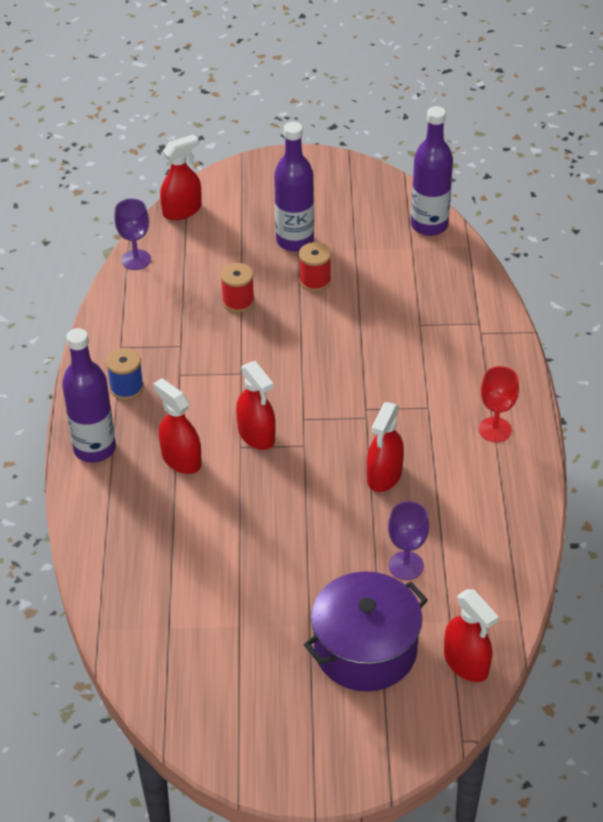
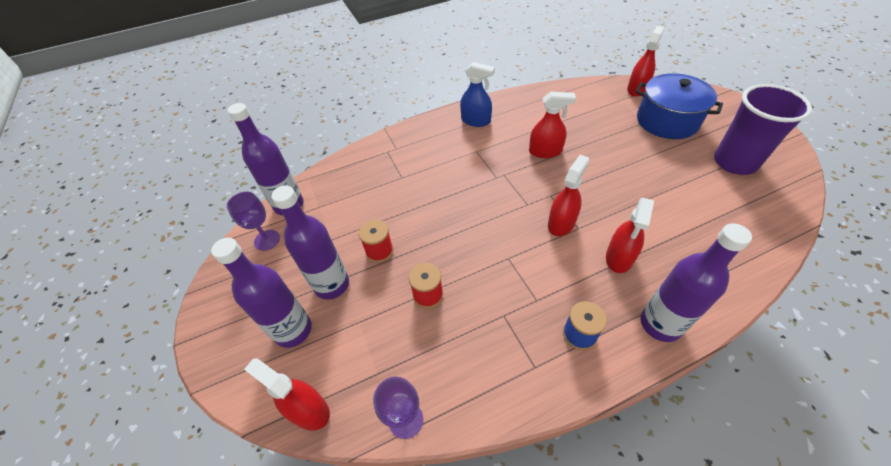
camera: 110 degrees left, 5 degrees up
(237, 666) = (734, 162): none -> purple cup
(261, 210) = (293, 330): none -> purple bottle
(365, 649) = (667, 121): purple pot -> blue pot
(406, 566) = (601, 124): purple goblet -> purple goblet (267, 240)
(495, 430) = (476, 121): red goblet -> blue spray bottle

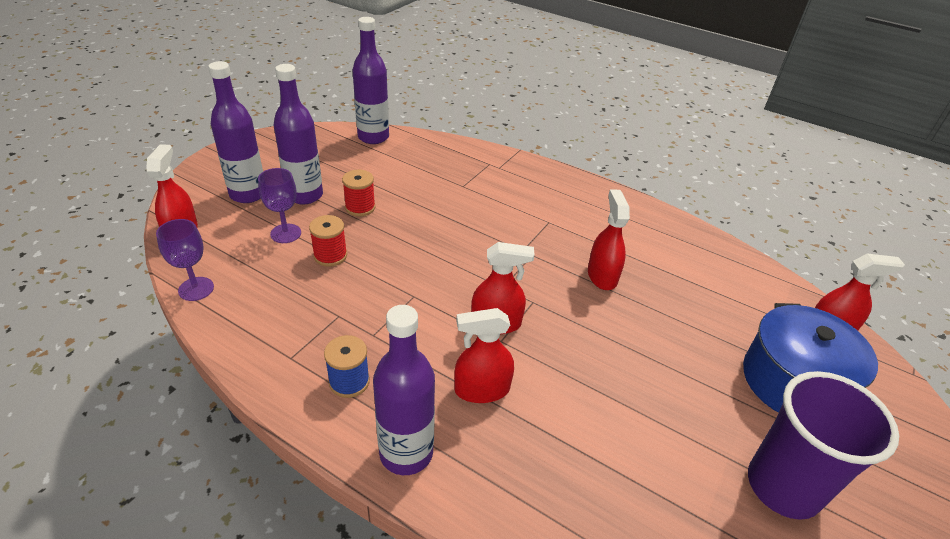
camera: 50 degrees right, 10 degrees down
(267, 240) = (327, 143): purple goblet -> purple goblet (286, 233)
(476, 121) = (597, 205): blue spray bottle -> none
(545, 151) = (602, 276): red spray bottle -> red spray bottle turned 150 degrees counterclockwise

